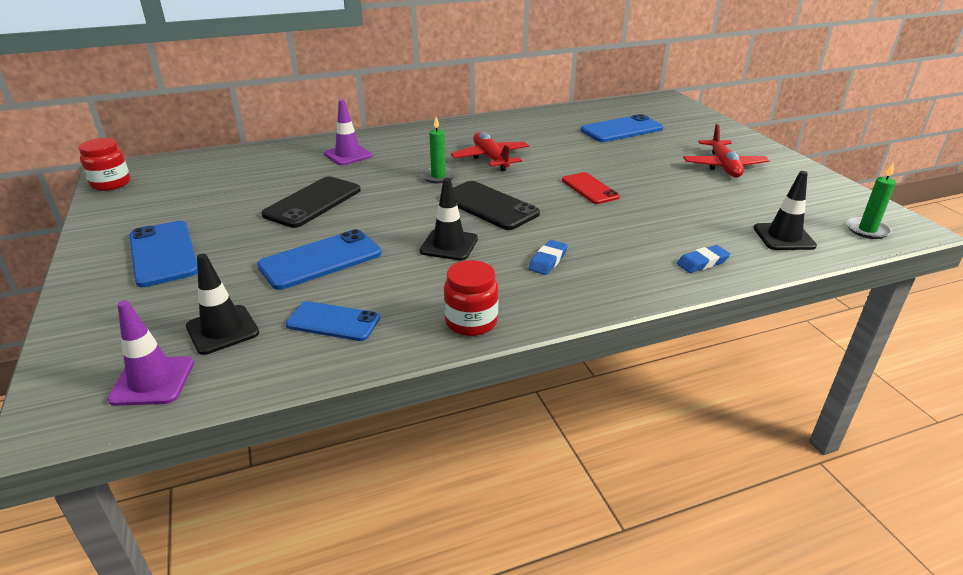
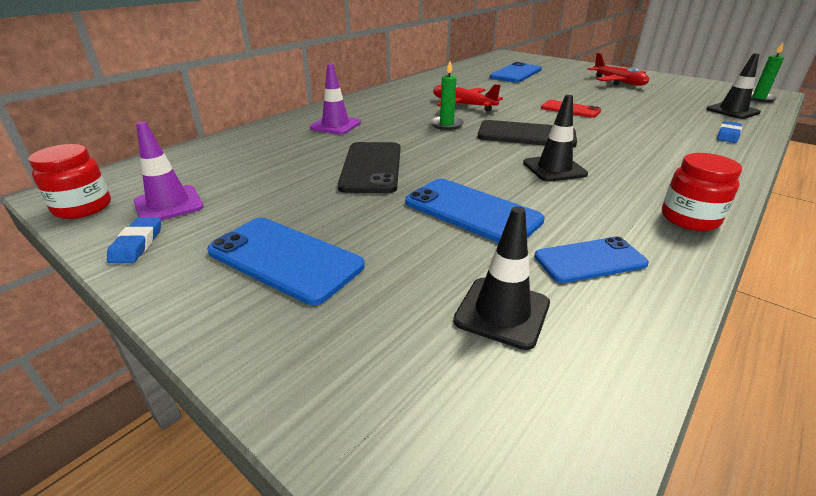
camera: 30 degrees left, 0 degrees up
(152, 381) = (534, 411): purple traffic cone -> purple traffic cone (169, 204)
(320, 260) = (472, 211): blue phone -> blue phone turned 75 degrees counterclockwise
(548, 261) = (643, 159): blue eraser -> blue eraser (137, 244)

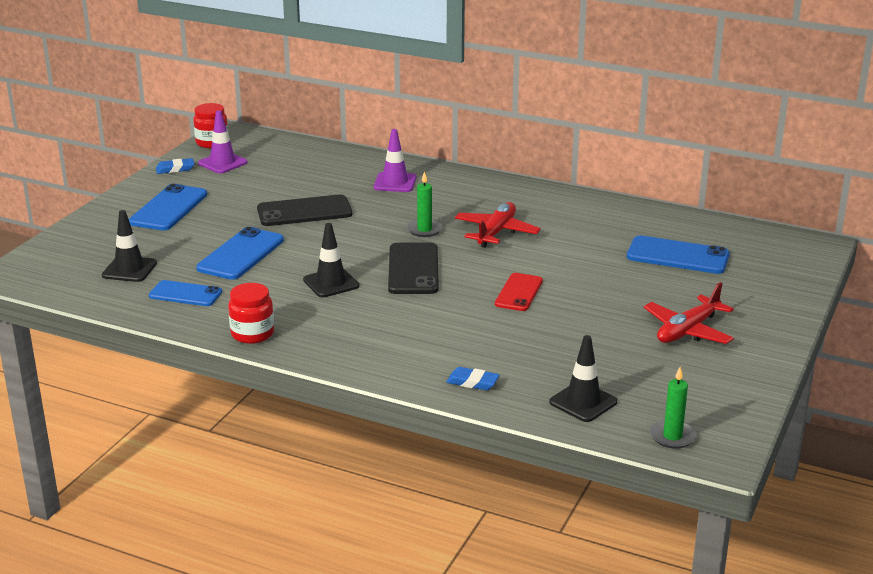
camera: 75 degrees right, 5 degrees down
(590, 260) = (185, 294): blue phone -> blue phone turned 45 degrees counterclockwise

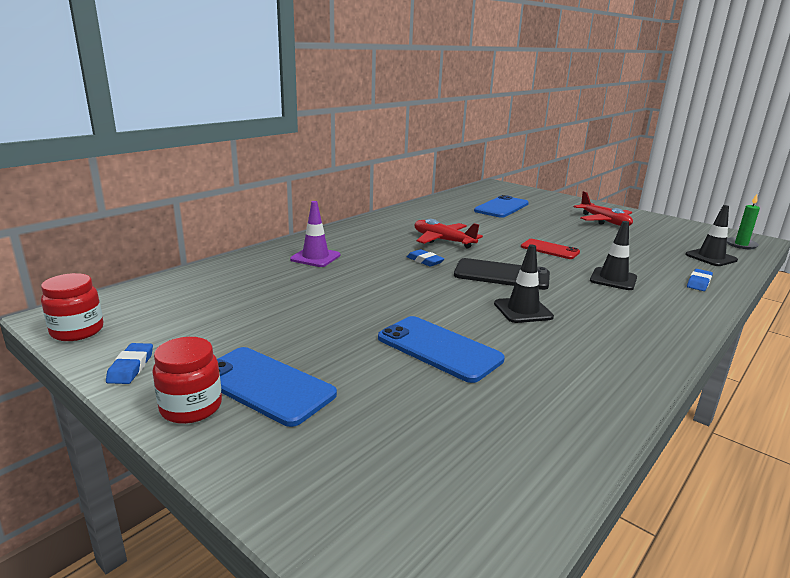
camera: 75 degrees left, 5 degrees down
(129, 269) = (454, 439): black traffic cone -> black traffic cone (613, 279)
(185, 294) = (539, 397): blue phone -> none
(222, 163) = (157, 331): purple traffic cone -> none
(252, 334) = (639, 363): red jar -> red jar (191, 407)
(304, 212) = (348, 302): black phone -> none
(424, 230) = (425, 261): green candle -> blue eraser

